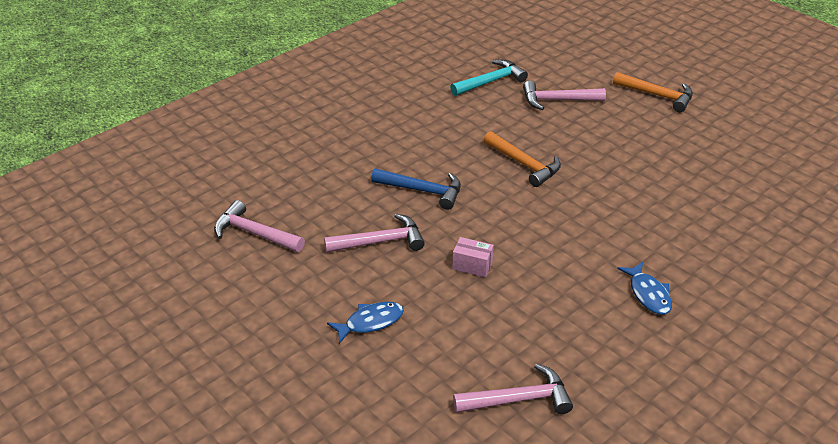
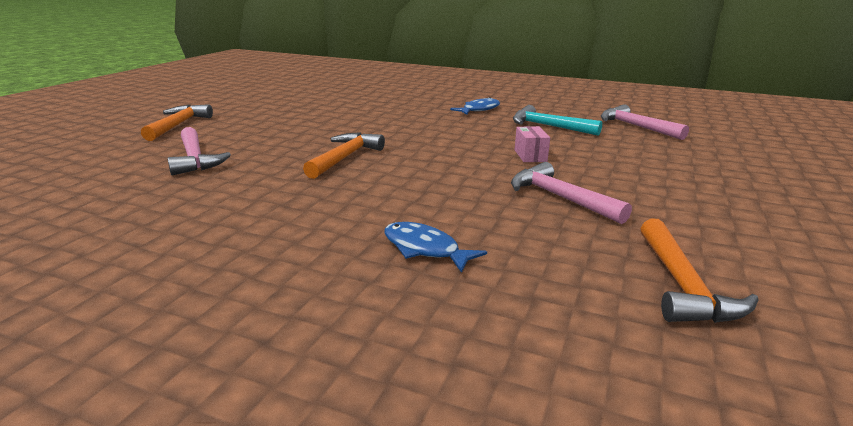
camera: 115 degrees left, 15 degrees down
(255, 233) = (681, 285): pink hammer -> orange hammer
(370, 322) = (669, 179): blue fish -> blue fish (425, 249)
(422, 191) = (443, 194): blue hammer -> none
(490, 82) = (143, 199): turquoise hammer -> turquoise hammer (549, 126)

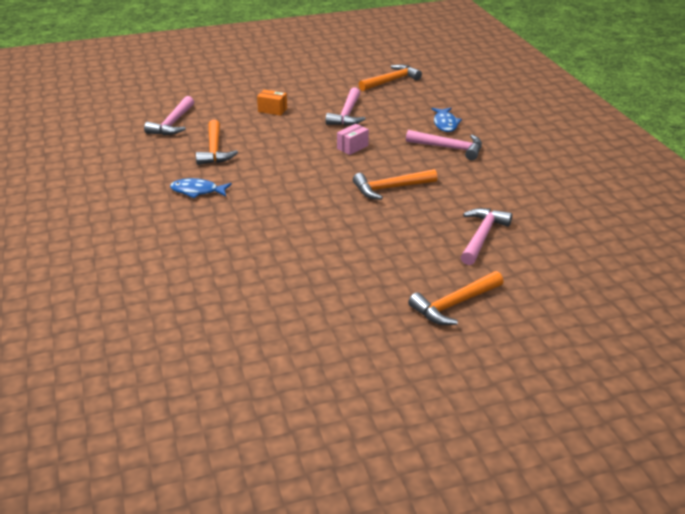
camera: 130 degrees left, 10 degrees up
(355, 217) = (449, 148): none -> pink hammer
(530, 155) = (293, 138): pink box -> pink box (352, 147)
(549, 126) = (214, 150): turquoise hammer -> orange hammer
(627, 167) = (272, 110): none -> orange box

